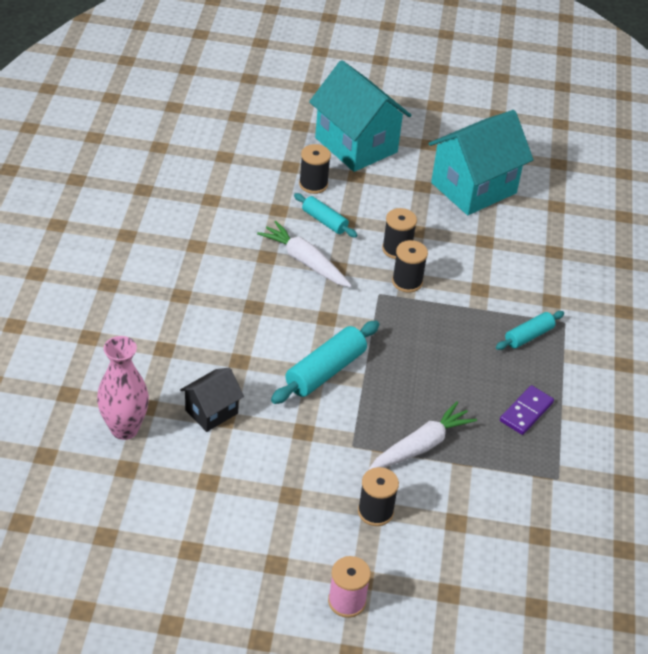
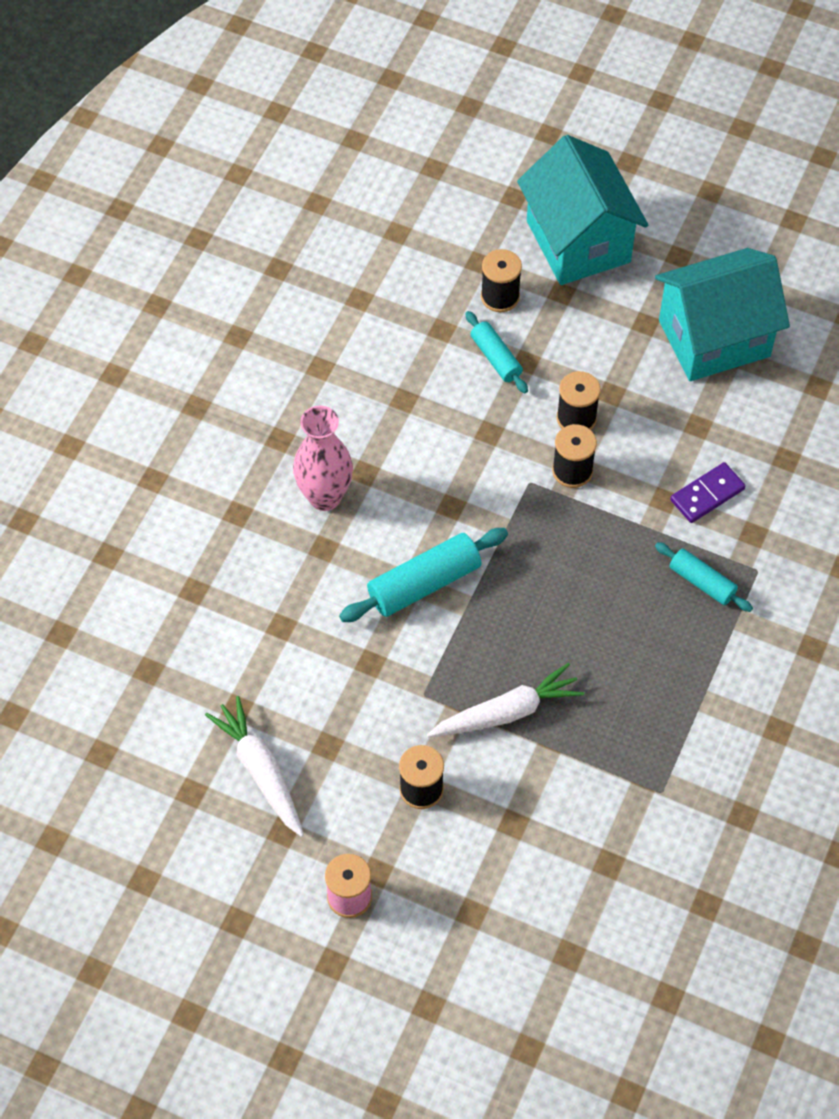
camera: 20 degrees right, 15 degrees up
(124, 429) = (160, 616): pink vase -> pink vase (325, 496)
(211, 412) = (268, 613): black house -> none
(305, 261) = (450, 416): white carrot -> white carrot (260, 771)
(526, 412) = (656, 691): purple domino -> purple domino (707, 494)
(528, 336) = (702, 582): turquoise rolling pin -> turquoise rolling pin turned 60 degrees clockwise

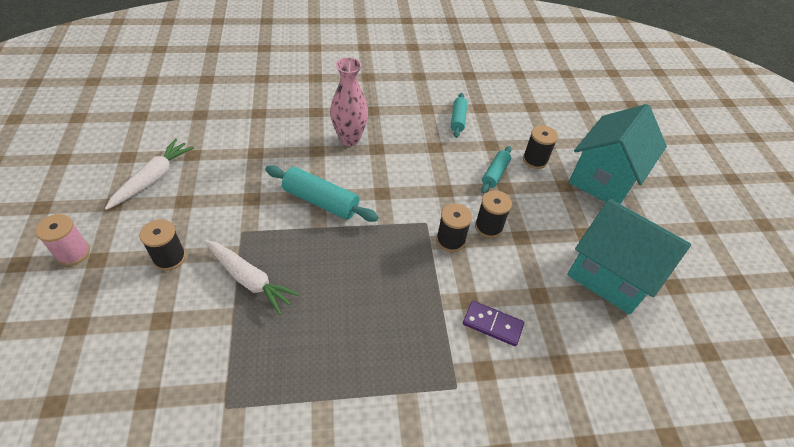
camera: 55 degrees right, 10 degrees down
(702, 582) = (421, 353): turquoise rolling pin -> turquoise rolling pin (458, 119)

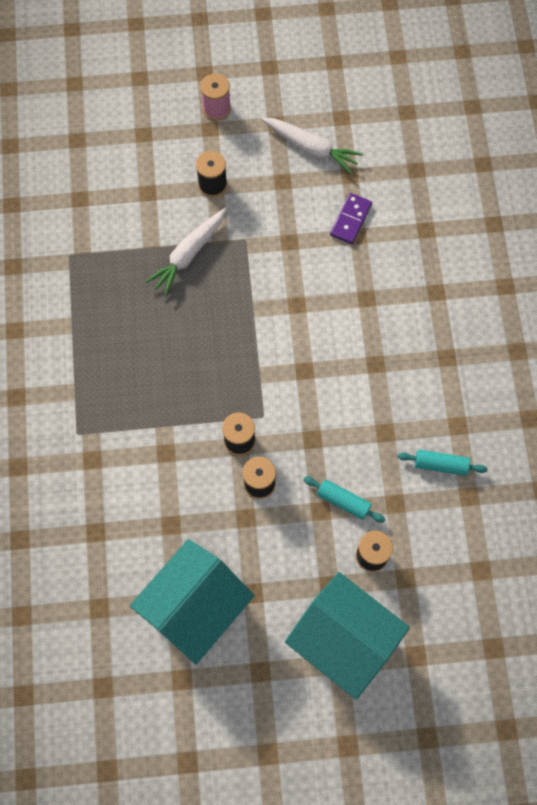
camera: 95 degrees right, 20 degrees up
(321, 201) = (289, 308): turquoise rolling pin -> none
(349, 139) = (389, 333): pink vase -> none
(492, 324) = (138, 473): purple domino -> purple domino (351, 220)

